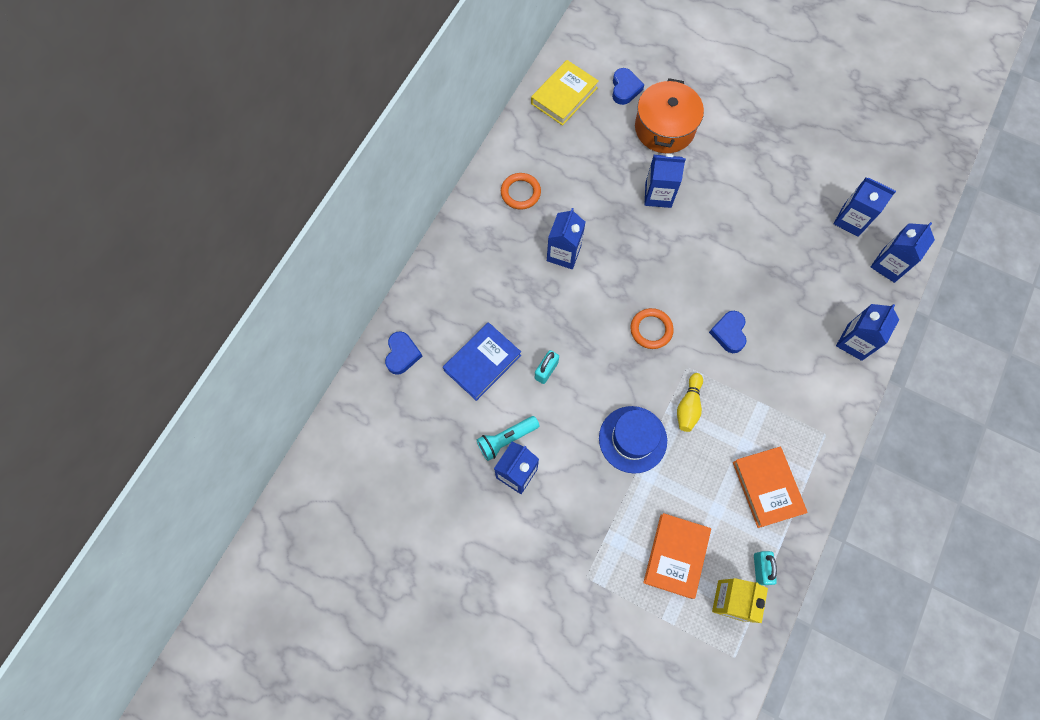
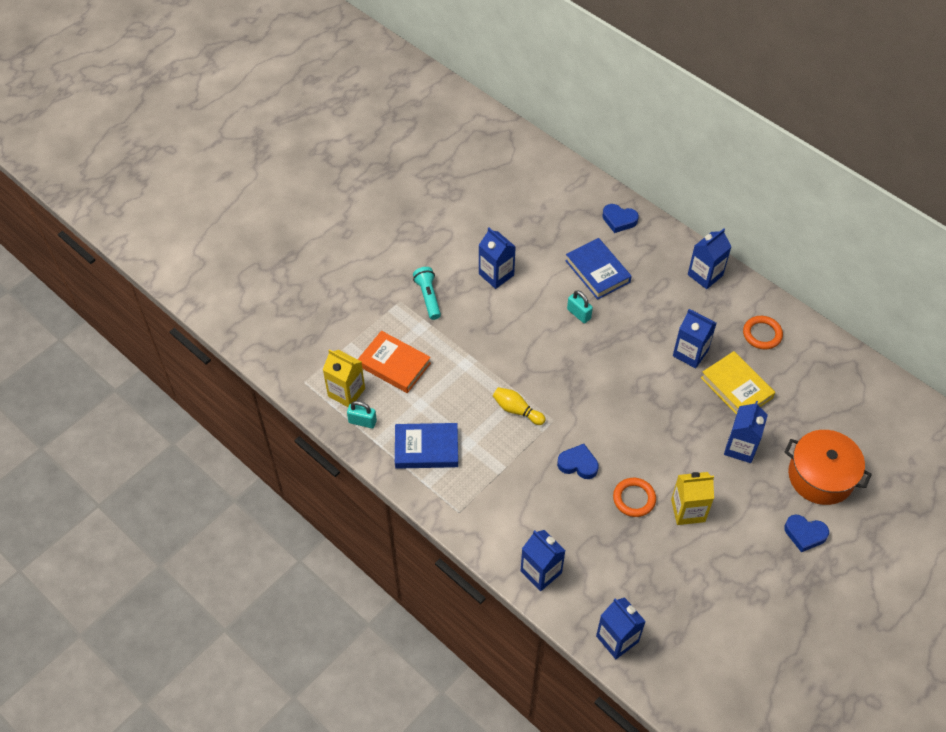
camera: 105 degrees right, 15 degrees down
(506, 439) = (526, 274): turquoise flashlight -> turquoise flashlight (428, 297)
(564, 96) = (872, 396): yellow book -> yellow book (736, 388)
(625, 89) = (876, 453): blue heart -> blue heart (805, 534)
(632, 439) = (500, 360): blue hat -> none
(651, 330) = (597, 402): orange ring -> orange ring (634, 499)
(741, 228) = (688, 510): none -> yellow carton
(767, 487) = (426, 448): orange book -> blue book
(851, 220) = (678, 621): blue carton -> blue carton (705, 275)

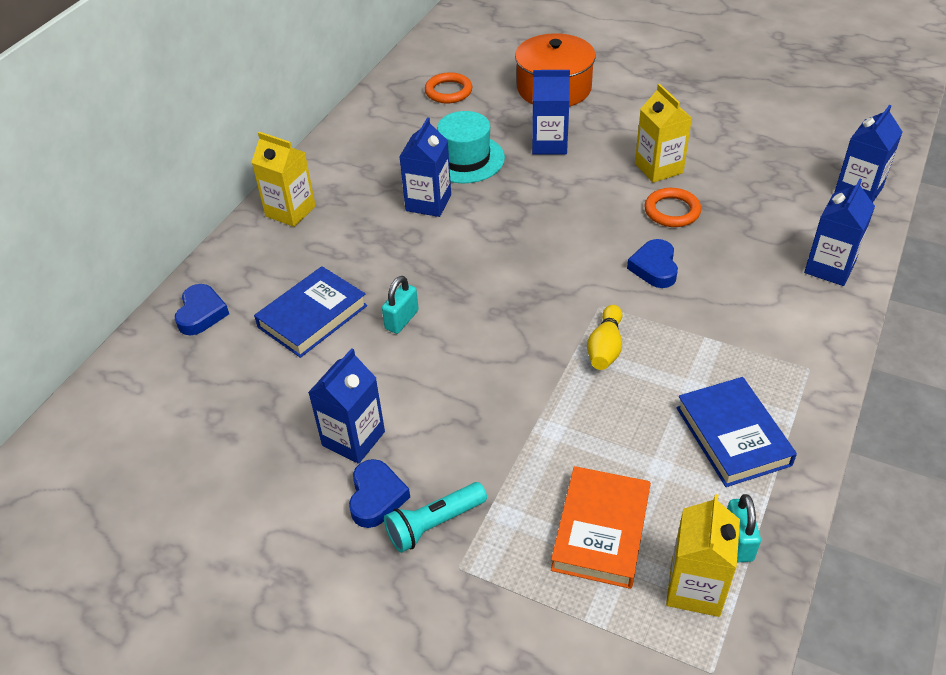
camera: 105 degrees left, 10 degrees down
(705, 275) = (290, 211): blue carton -> yellow carton
(736, 388) = (465, 159): yellow book -> turquoise hat
(762, 334) = (374, 151): orange ring -> orange ring (448, 91)
(805, 534) = (632, 89): blue heart -> blue heart (376, 497)

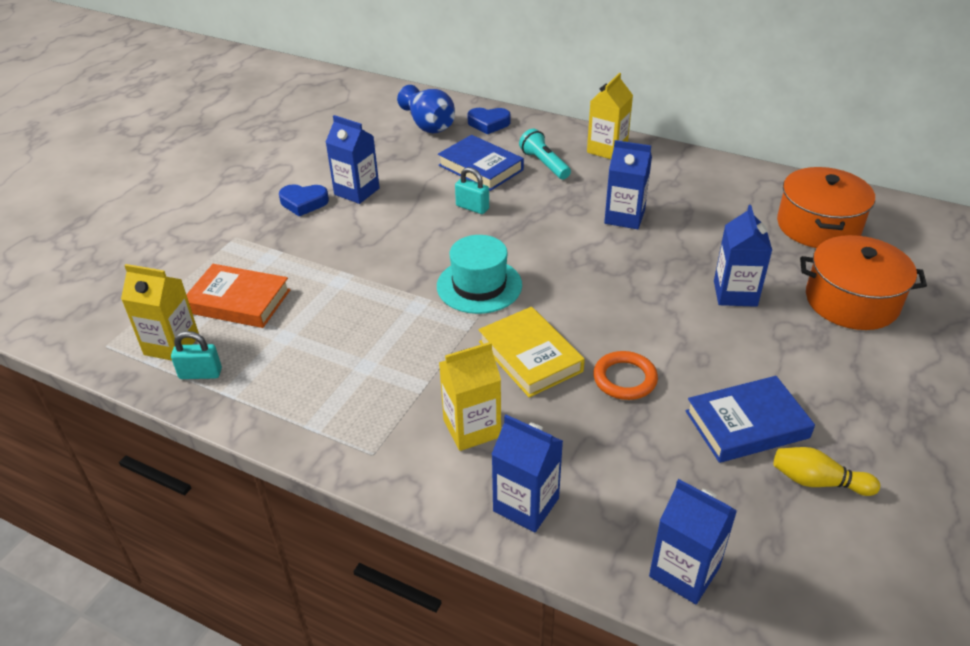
camera: 90 degrees right, 5 degrees down
(188, 376) = (429, 125): none -> blue vase
(434, 524) = (273, 226): turquoise flashlight -> turquoise flashlight (544, 164)
(448, 91) = (818, 226): orange ring -> orange pot
(465, 159) = (697, 237): turquoise hat -> turquoise hat (479, 285)
(605, 348) = (424, 315): yellow bowling pin -> yellow bowling pin (817, 481)
(654, 268) = (530, 356): blue heart -> yellow book
(658, 168) = (704, 376): yellow carton -> yellow carton (472, 428)
(733, 436) = (304, 385): blue book -> blue book (747, 424)

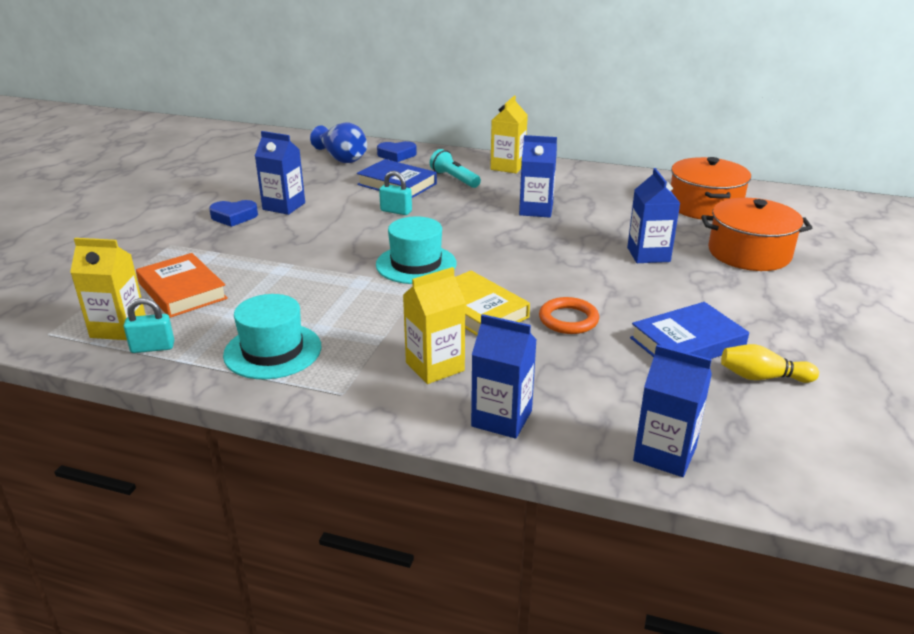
camera: 10 degrees left, 10 degrees down
(238, 301) = (182, 291): orange book -> orange book turned 45 degrees clockwise
(314, 390) = (273, 351): none -> turquoise hat

